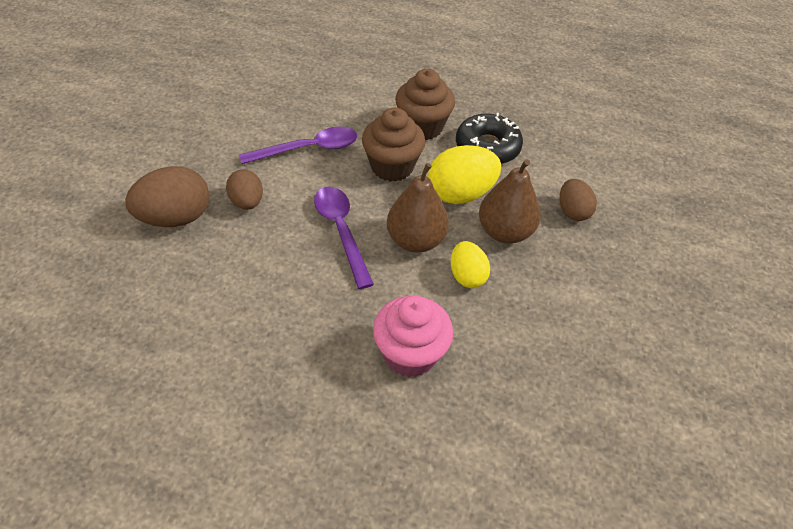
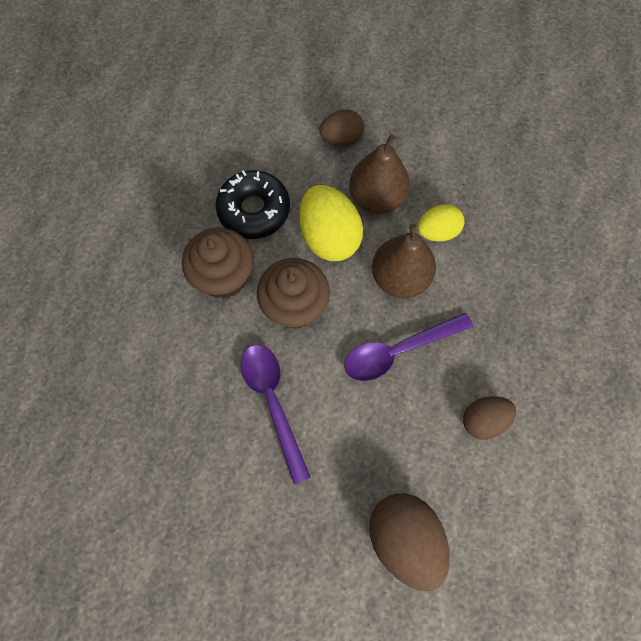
camera: 90 degrees left, 20 degrees up
(247, 202) = (369, 459): brown egg -> brown egg (483, 420)
(410, 354) = (533, 278): pink cupcake -> none

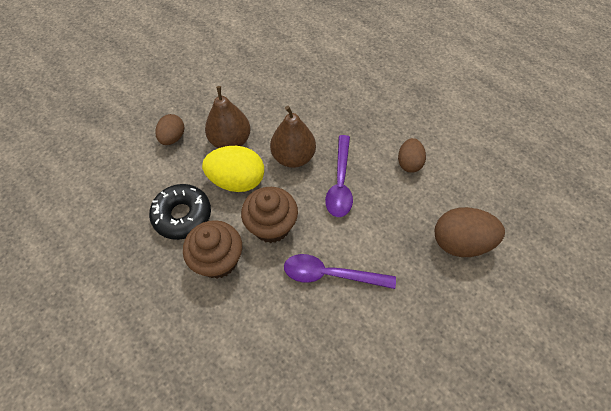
camera: 60 degrees left, 10 degrees down
(437, 232) = (277, 122): yellow egg -> none

